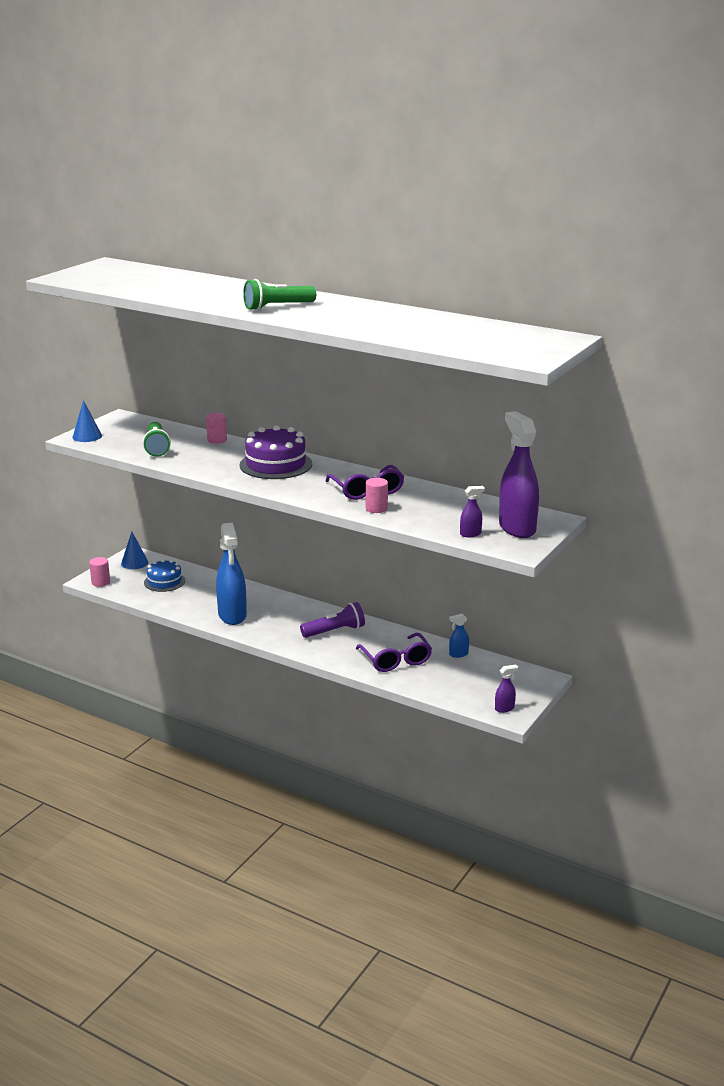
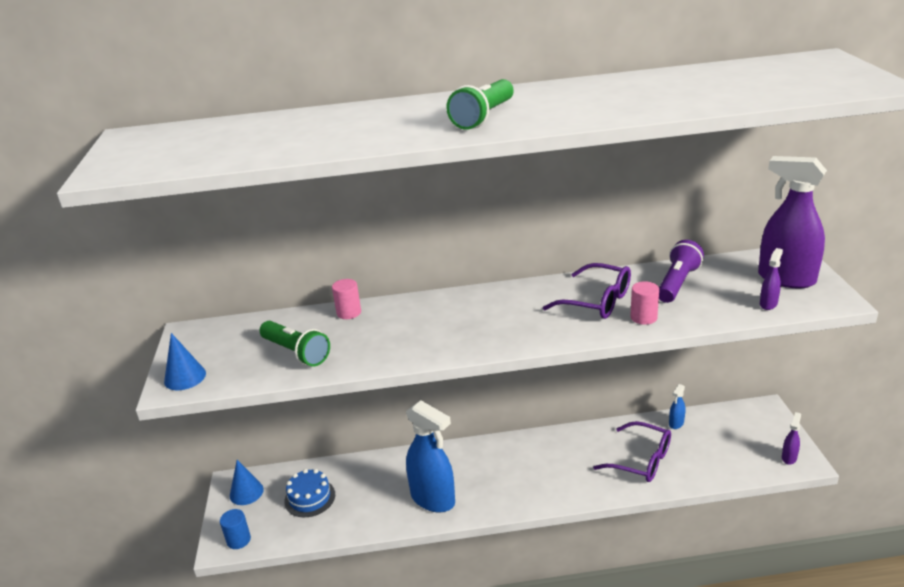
camera: 35 degrees left, 5 degrees up
(100, 582) = (238, 540): pink cylinder -> blue cylinder
(276, 464) = (460, 313): purple cake -> none
(335, 631) = (548, 460): purple flashlight -> purple flashlight (677, 283)

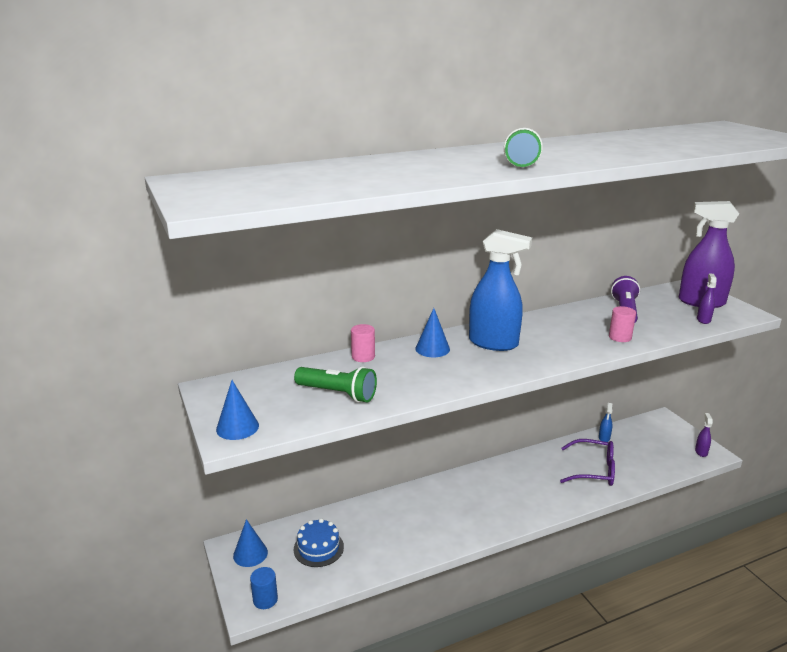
camera: 20 degrees left, 5 degrees down
(424, 310) = (432, 349): none -> blue cone
(433, 499) = (437, 529): blue spray bottle -> blue spray bottle (493, 343)
(596, 301) = (573, 329): purple glasses -> none

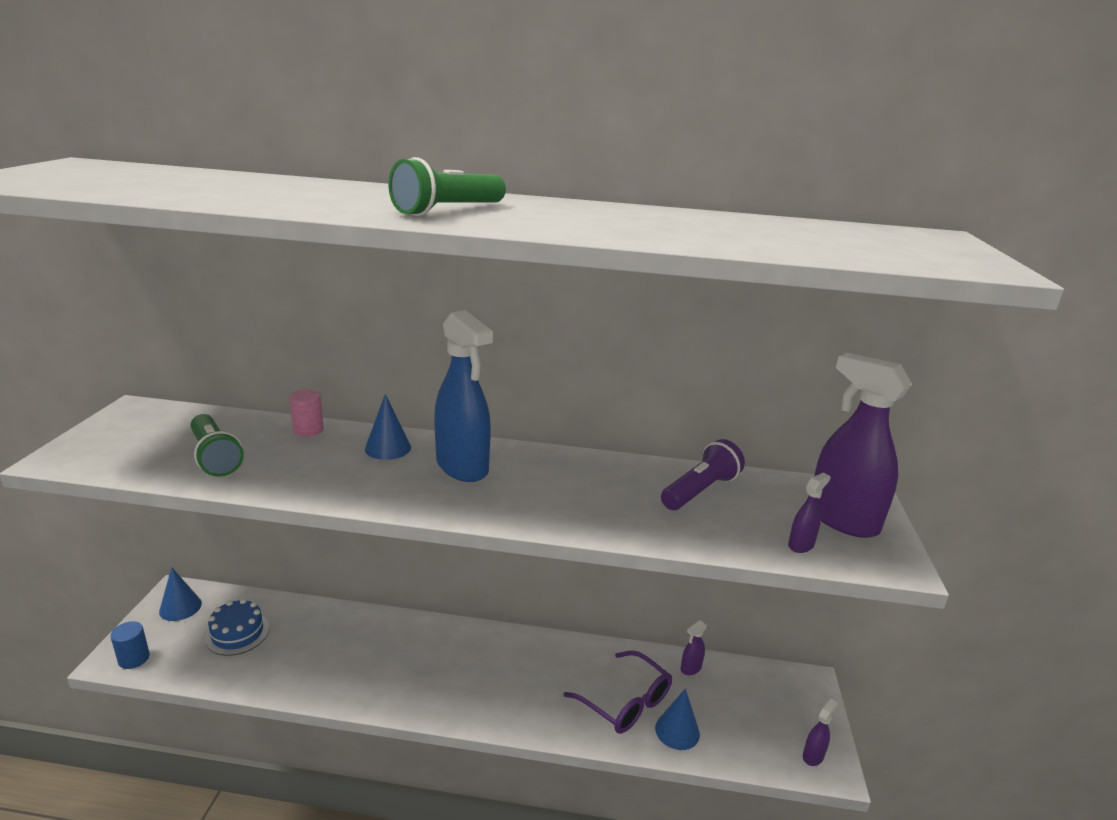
camera: 30 degrees right, 0 degrees up
(237, 427) = (81, 452): blue cone -> blue cone (677, 731)
(604, 438) = (690, 668): blue spray bottle -> purple spray bottle
(620, 337) = (631, 520): pink cylinder -> none

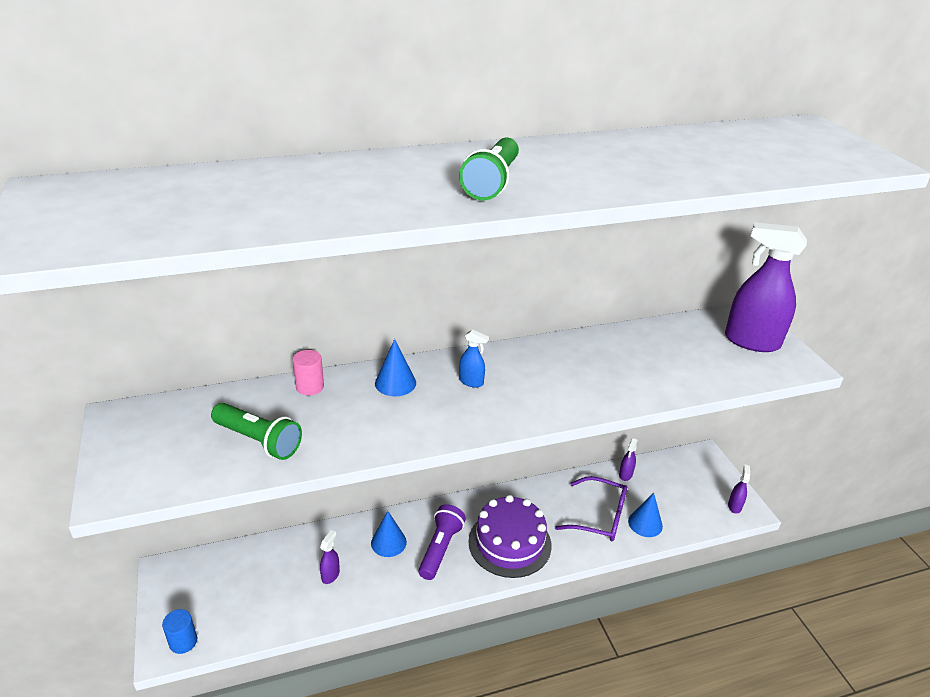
camera: 25 degrees left, 10 degrees up
(180, 607) = (183, 581): blue cone -> blue cone (388, 542)
(237, 633) = (259, 583): blue cake -> none
(462, 467) = (471, 382): blue spray bottle -> blue spray bottle, size x0.43
(502, 690) = (509, 543): none -> purple cake
(700, 491) = (650, 347): purple flashlight -> purple flashlight (440, 548)
(801, 545) = (743, 370): purple spray bottle -> purple spray bottle (330, 575)

